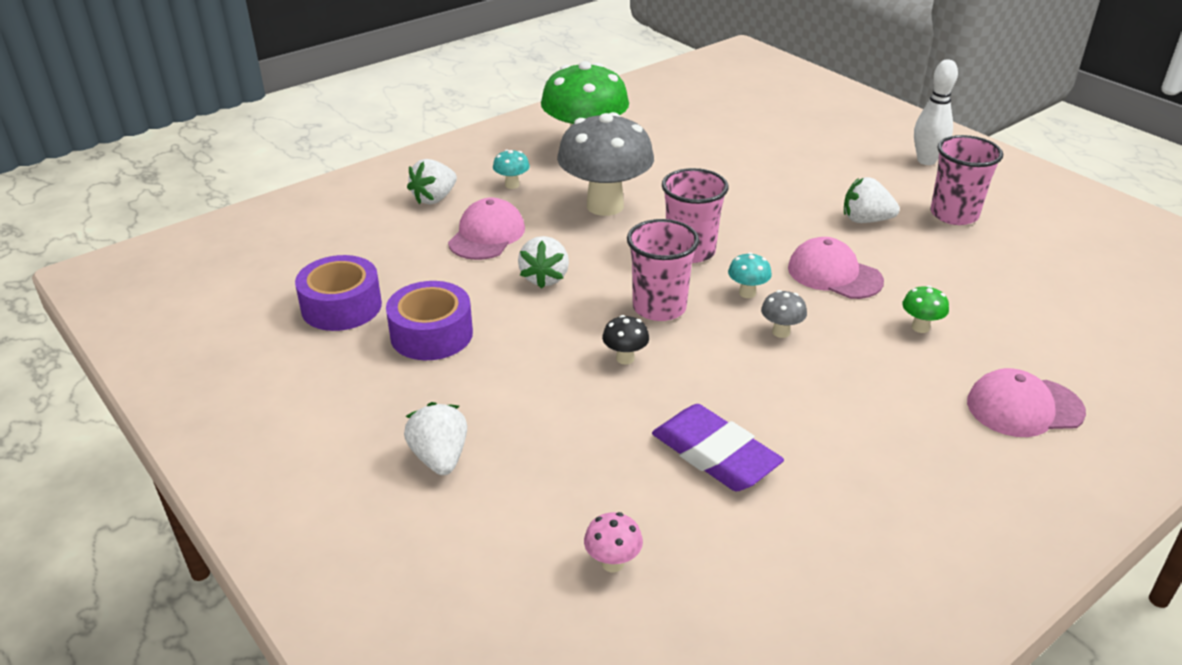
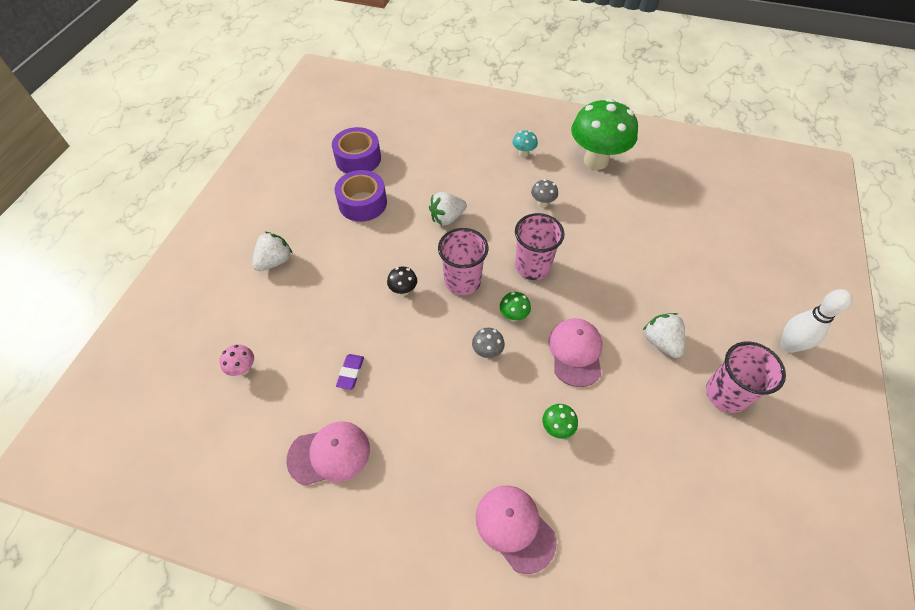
camera: 55 degrees right, 20 degrees up
(434, 198) = (479, 133): white strawberry -> none
(487, 235) = (465, 172): pink cap -> pink cap (329, 454)
(605, 206) = (542, 203): grey mushroom -> grey mushroom, size x0.40
(715, 454) = (350, 373): purple eraser -> purple eraser, size x0.49
(747, 293) = (513, 316): turquoise mushroom -> green mushroom

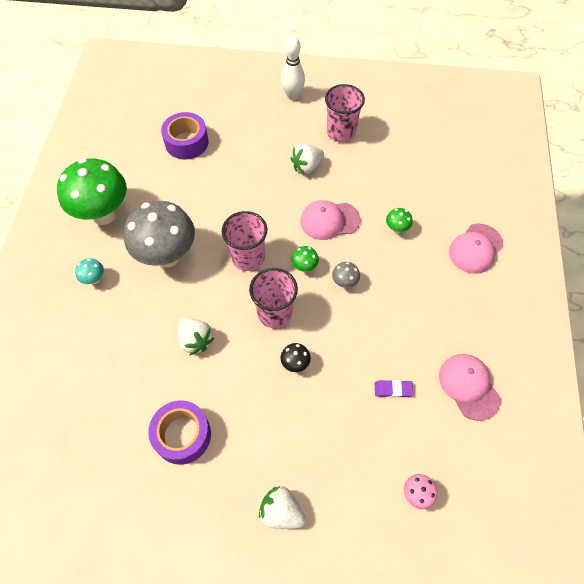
camera: 100 degrees left, 5 degrees up
(358, 159) = (107, 461): purple tape -> purple tape (186, 142)
(542, 203) = (167, 256): grey mushroom -> grey mushroom, size x2.49

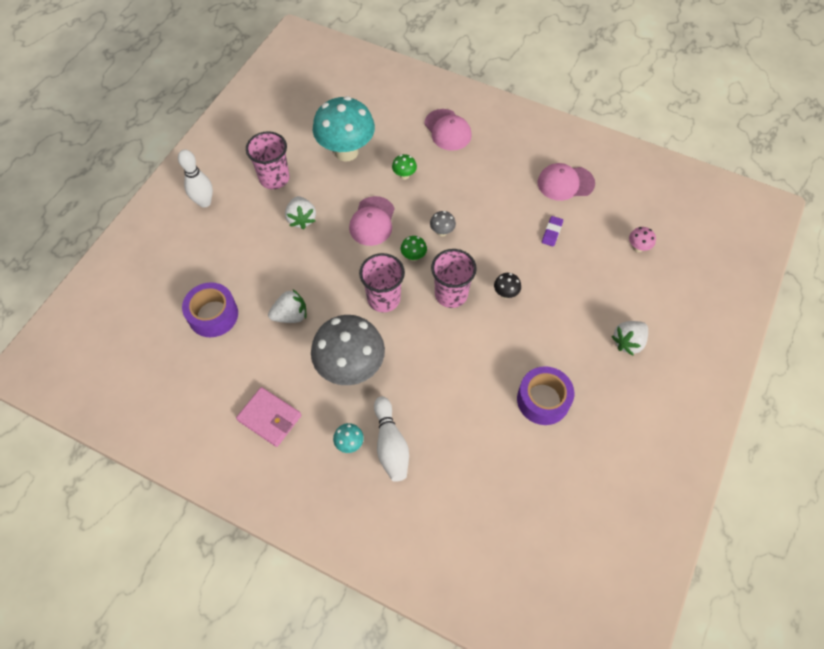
camera: 70 degrees left, 0 degrees up
(101, 311) = (390, 444): none -> white bowling pin
(104, 214) = (269, 418): green mushroom -> pink wallet
(196, 340) = (454, 366): white strawberry -> white strawberry (290, 315)
(399, 173) = (346, 152): none -> turquoise mushroom

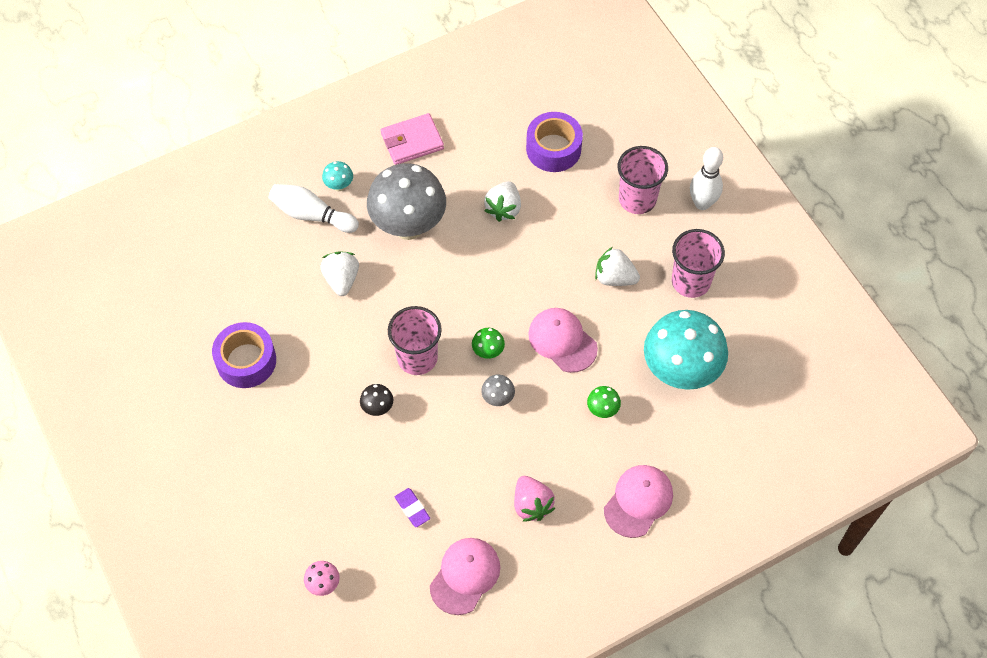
camera: 125 degrees right, 0 degrees up
(383, 298) = (460, 295): pink cup -> pink cup (637, 199)
(447, 130) = (638, 501): pink cap -> pink cap turned 120 degrees clockwise
(494, 176) = (531, 505): none -> pink strawberry
(628, 342) = (234, 482): white strawberry -> white strawberry (341, 279)

